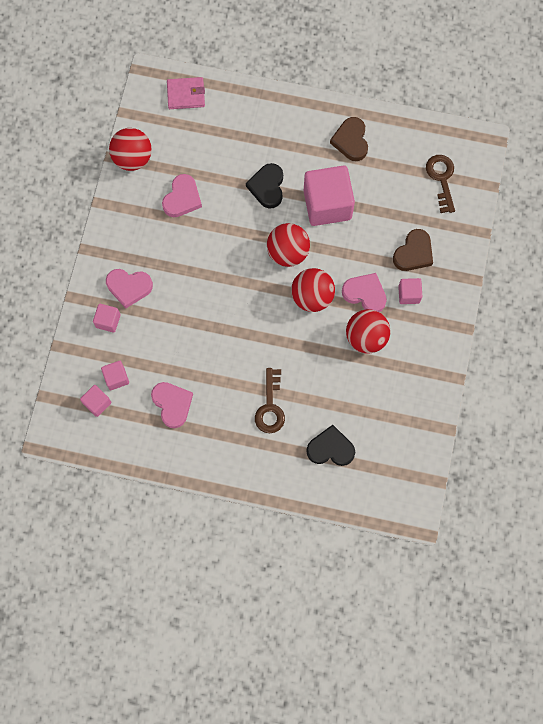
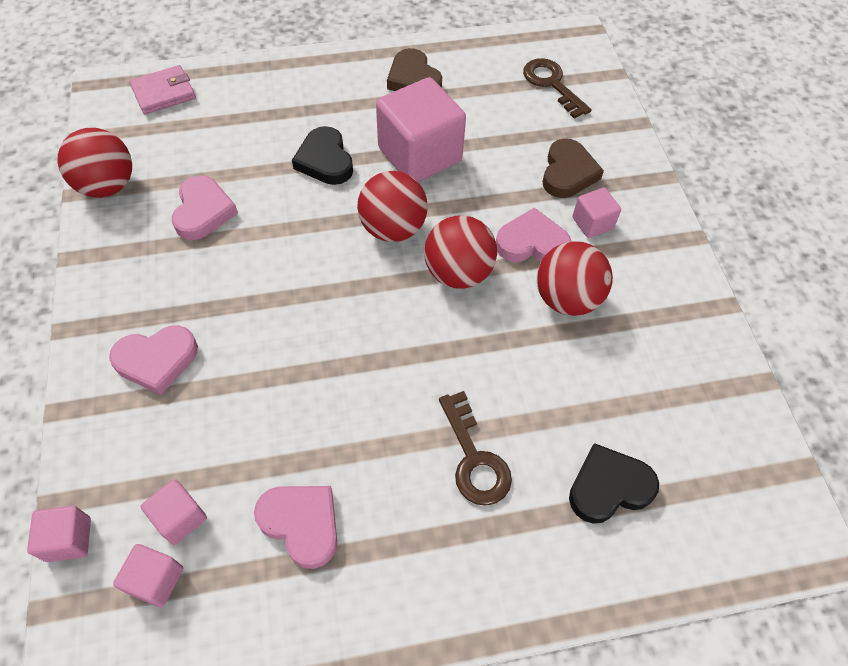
camera: 25 degrees left, 15 degrees down
(108, 321) = (135, 426): pink cube -> pink cube (69, 539)

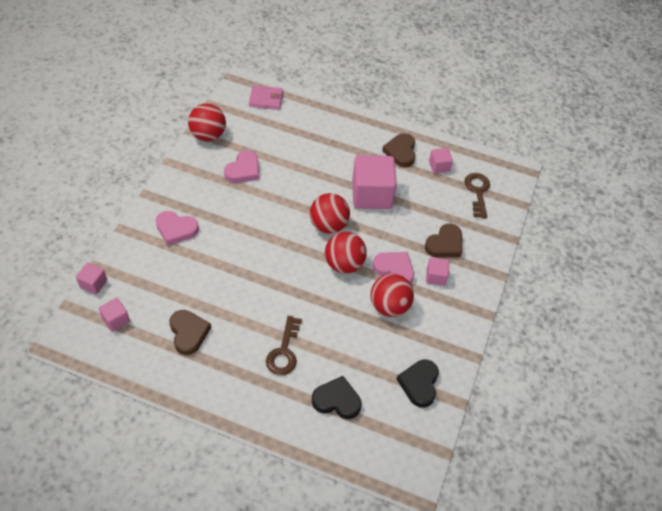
camera: 30 degrees right, 5 degrees down
(180, 518) = (141, 301): pink cube -> pink cube (439, 166)
(301, 524) = (188, 333): pink heart -> brown heart
(325, 160) = (320, 174): black heart -> black heart (419, 384)

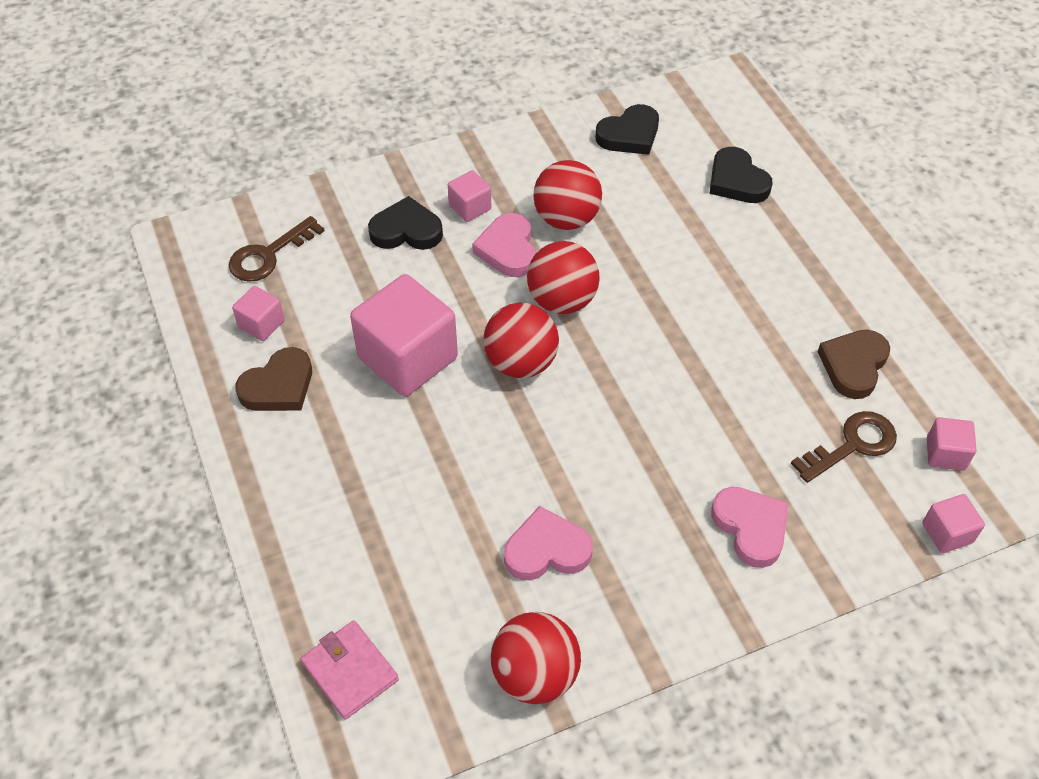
camera: 130 degrees left, 0 degrees up
(284, 351) = (748, 263): brown key -> brown key (852, 445)
(445, 244) = (406, 230): brown heart -> black heart

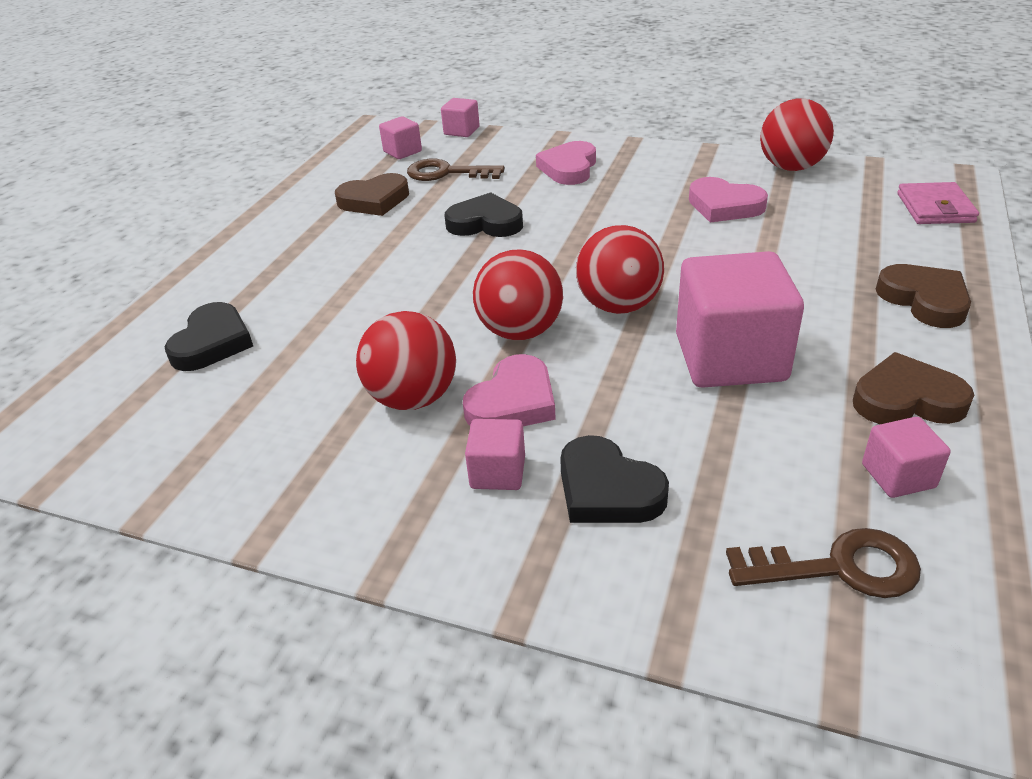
camera: 135 degrees left, 15 degrees down
(305, 503) = (924, 300): none -> brown heart
(629, 135) = (210, 449): black heart -> black heart (485, 223)

